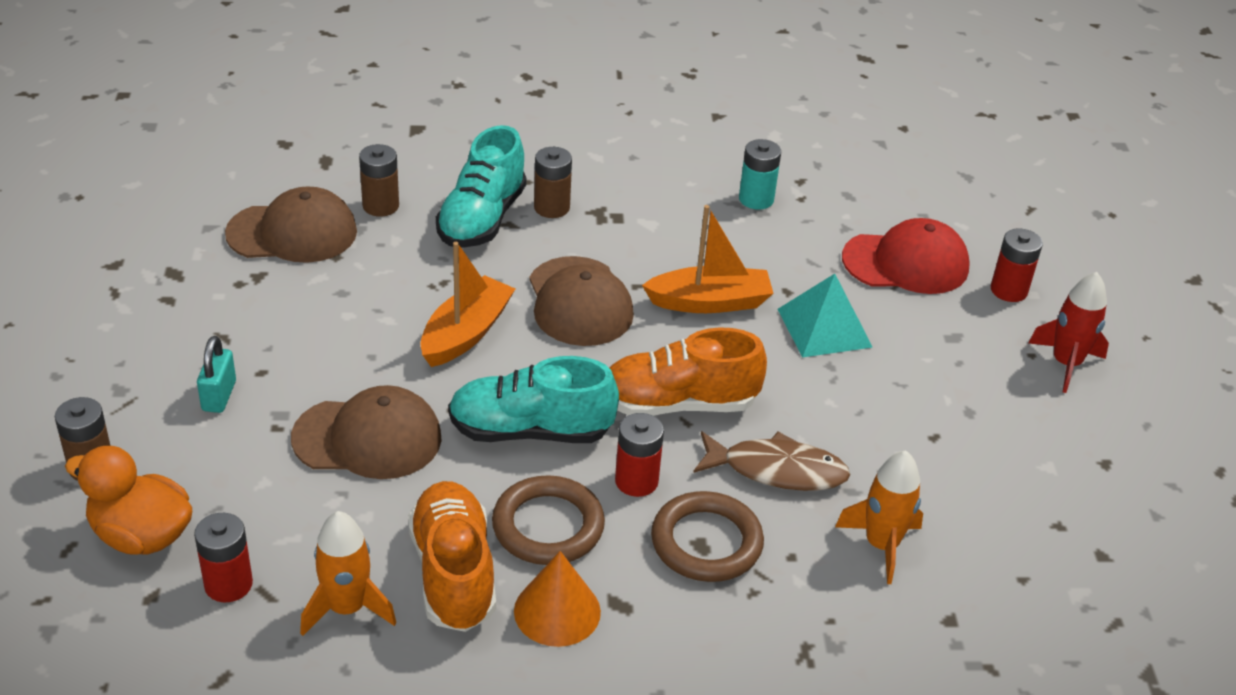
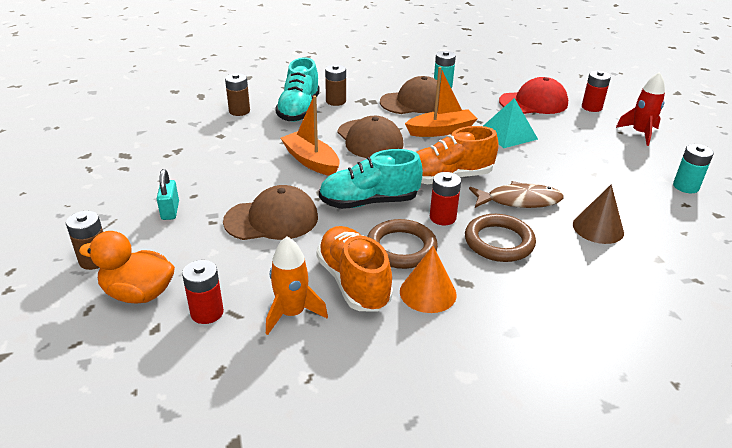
camera: 10 degrees left, 5 degrees down
(292, 233) = (192, 128): brown cap -> brown cap (414, 102)
(466, 333) = (311, 161): orange boat -> orange boat turned 60 degrees counterclockwise
(881, 545) = (598, 228): orange rocket -> brown cone
(1081, 490) = (685, 186): none -> turquoise battery

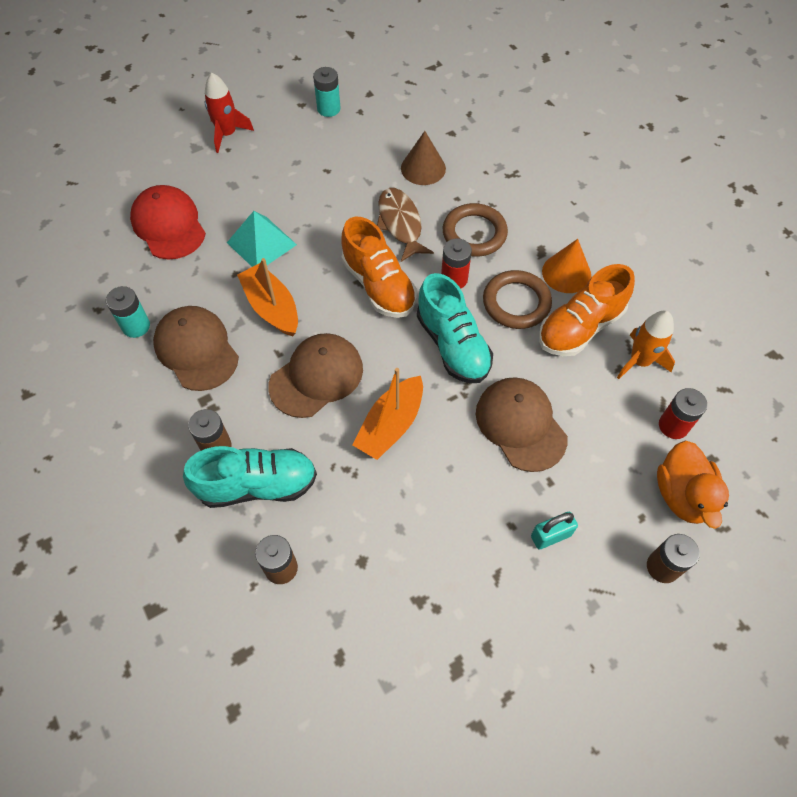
camera: 105 degrees left, 25 degrees up
(591, 107) = (170, 172): red battery -> none

